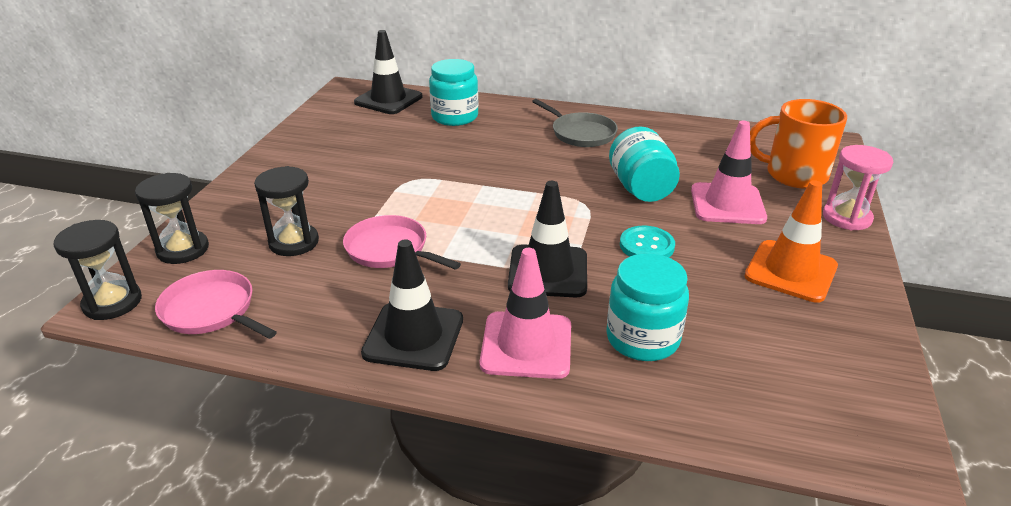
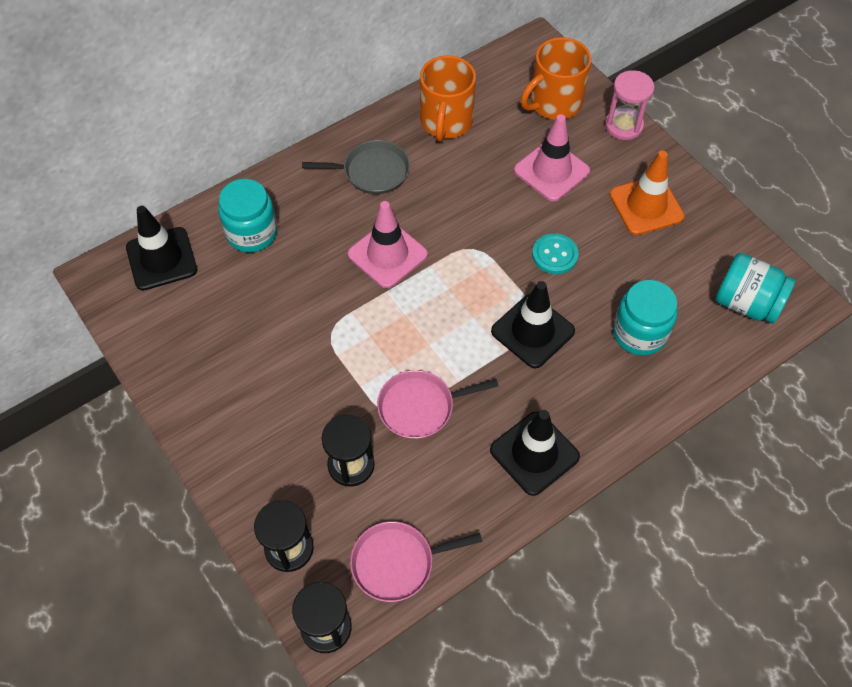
camera: 50 degrees left, 25 degrees up
(526, 345) = (595, 397): pink traffic cone -> pink traffic cone (387, 254)
(641, 188) = (486, 201): turquoise jar -> turquoise jar (746, 303)
(679, 140) = (446, 122): none -> orange mug

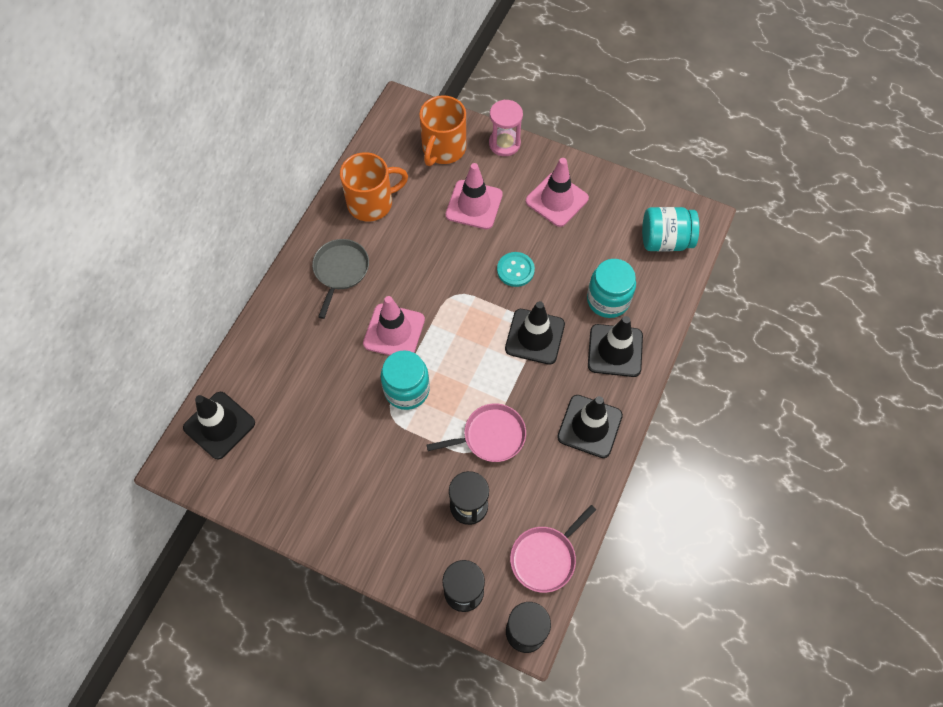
camera: 30 degrees left, 5 degrees up
(252, 233) = (278, 367): turquoise jar -> turquoise jar (407, 389)
(372, 171) = (340, 270): grey pan -> grey pan turned 45 degrees counterclockwise
(420, 407) = (491, 436): pink pan -> pink pan turned 150 degrees counterclockwise
(446, 122) = (371, 203): orange mug -> orange mug turned 90 degrees counterclockwise
(613, 389) = (615, 350): none -> black traffic cone
(646, 206) = (557, 200): orange traffic cone -> pink traffic cone

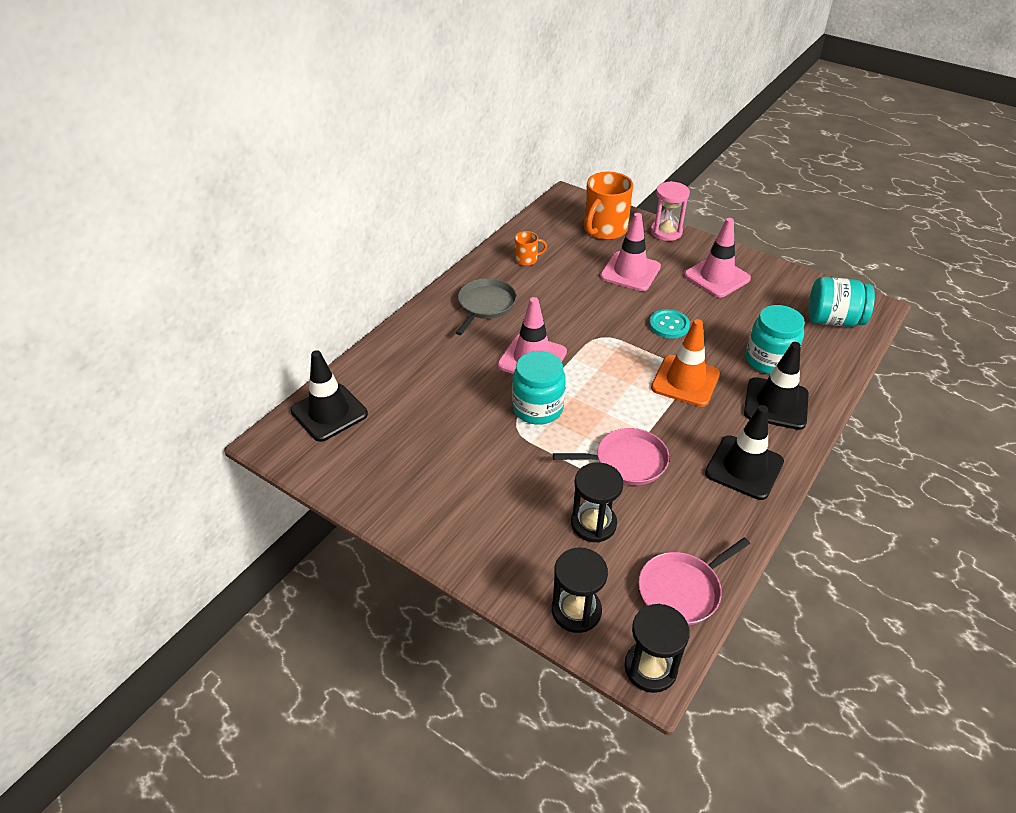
camera: 10 degrees right, 20 degrees down
(371, 203) = (527, 259): orange mug -> orange mug, size x0.50
(535, 336) = (685, 381): black traffic cone -> orange traffic cone

